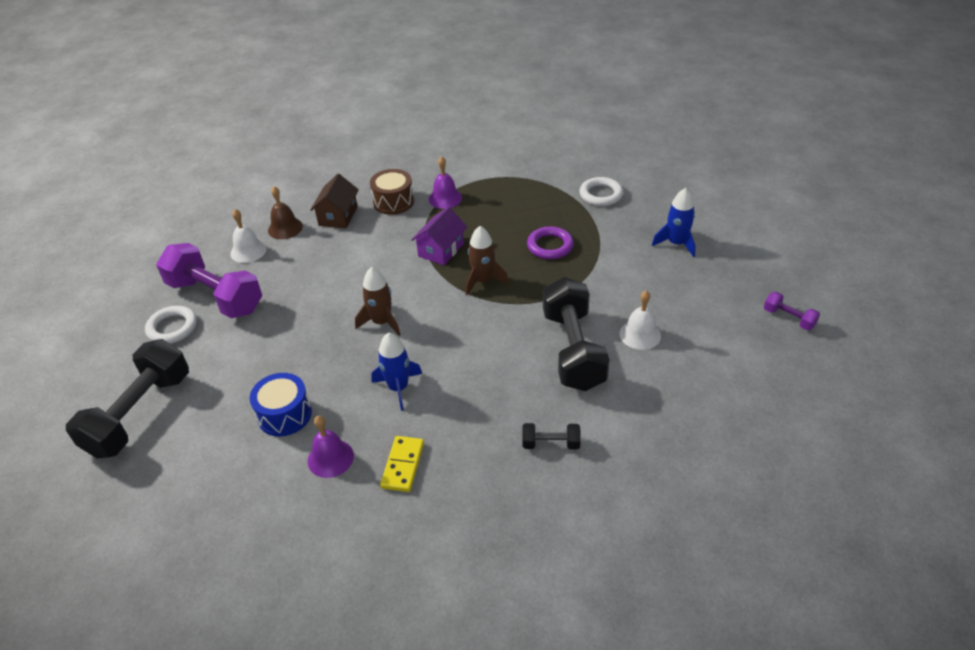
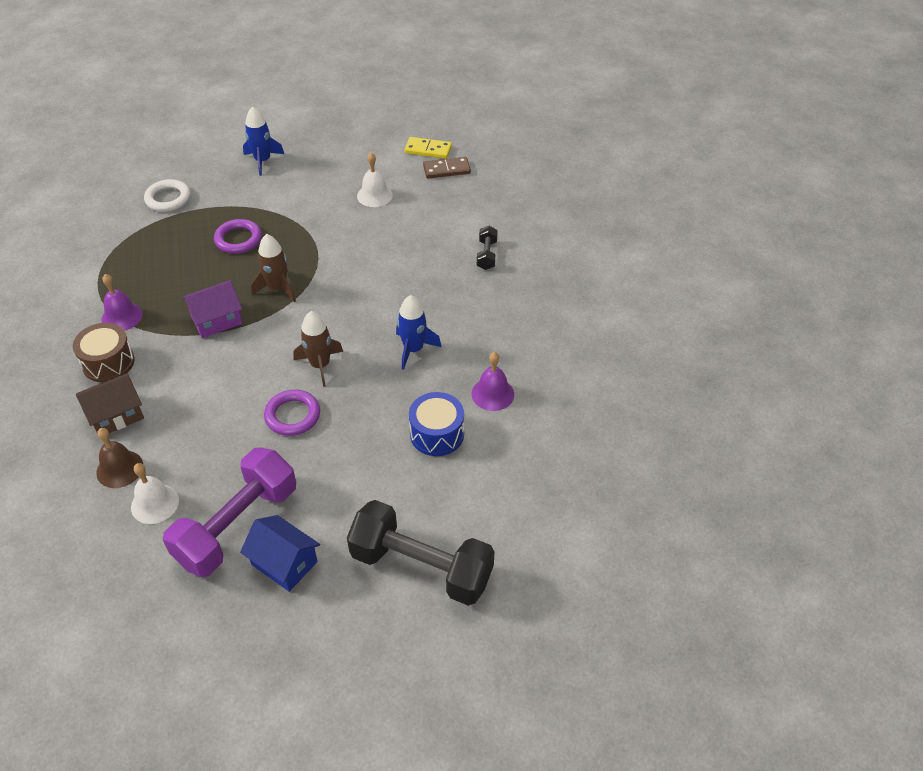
camera: 90 degrees left, 5 degrees up
(172, 328) = (284, 563): white ring -> blue house
(323, 312) = (292, 415): none -> purple ring
(338, 216) = (116, 415): brown house -> brown house turned 45 degrees counterclockwise
(403, 465) = (503, 344): yellow domino -> yellow domino (428, 150)
(441, 250) = (216, 320): purple house -> purple house turned 60 degrees counterclockwise
(573, 350) = (385, 235): black dumbbell -> none
(707, 395) = (446, 169): none -> brown domino
(788, 318) = (373, 118): purple dumbbell -> none

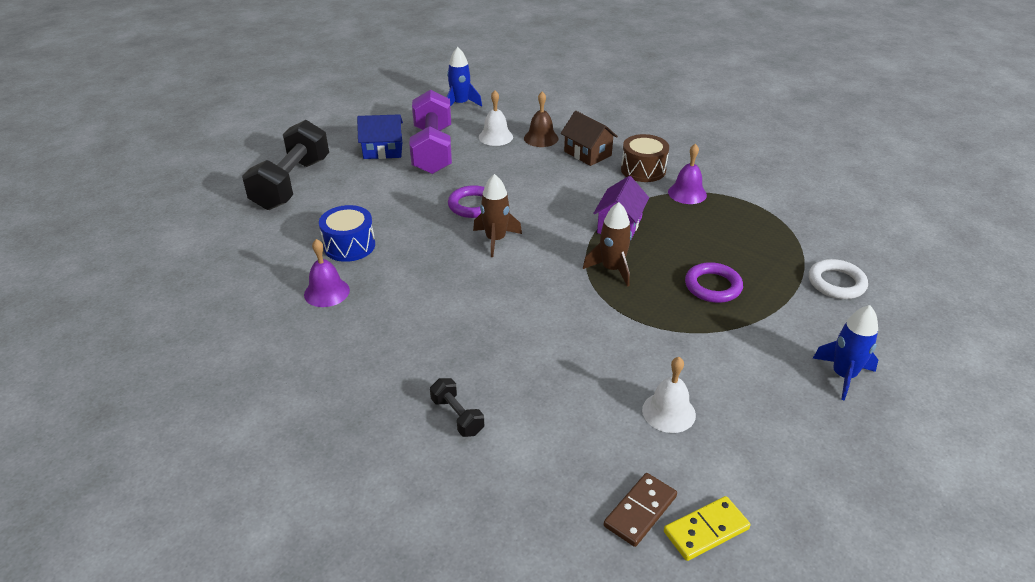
camera: 140 degrees right, 10 degrees down
(116, 415) = (587, 153): brown house -> brown house turned 60 degrees counterclockwise
(413, 349) = (433, 288): blue rocket -> blue rocket (460, 104)
(421, 567) = (292, 184): black dumbbell -> black dumbbell turned 60 degrees counterclockwise

